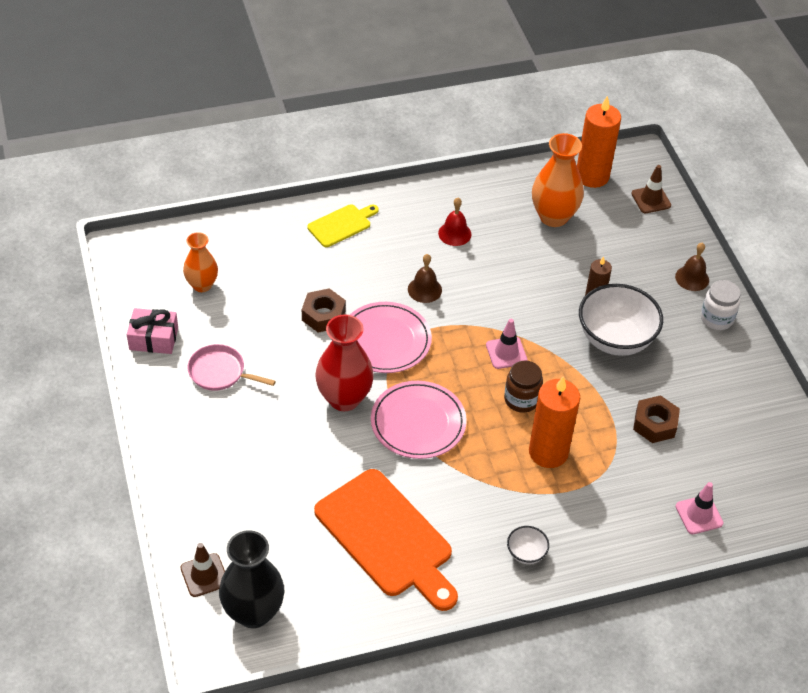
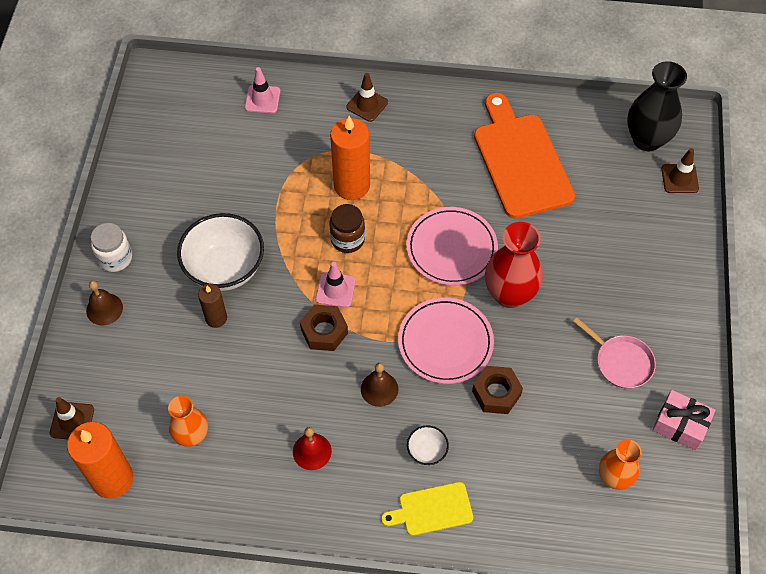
camera: 155 degrees left, 10 degrees up
(526, 553) = (415, 115): white bowl -> white bowl (427, 451)
(553, 217) = (192, 436): orange vase -> orange vase, size x0.64
(585, 547) = (367, 105): none -> brown traffic cone
(654, 424) = (245, 179): brown nut -> brown nut (324, 331)

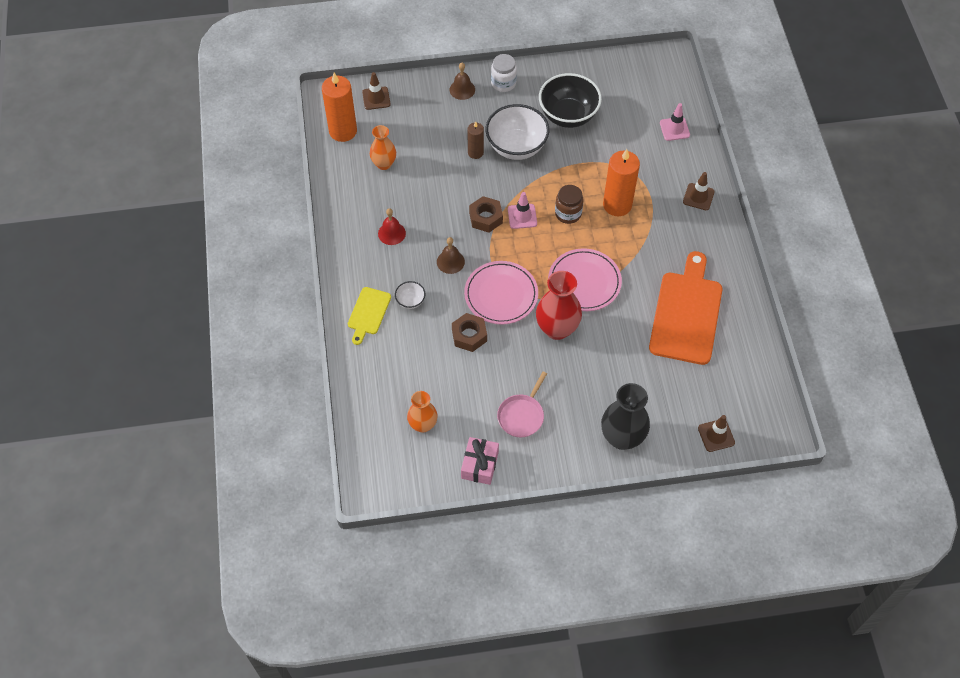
camera: 75 degrees right, 0 degrees up
(198, 200) = (568, 115): none -> black bowl
(432, 509) = (368, 313): yellow cutting board -> yellow cutting board turned 135 degrees counterclockwise
(521, 161) = (686, 313): orange cutting board -> orange cutting board turned 45 degrees counterclockwise
(647, 139) = (748, 404): black vase -> black vase (622, 437)

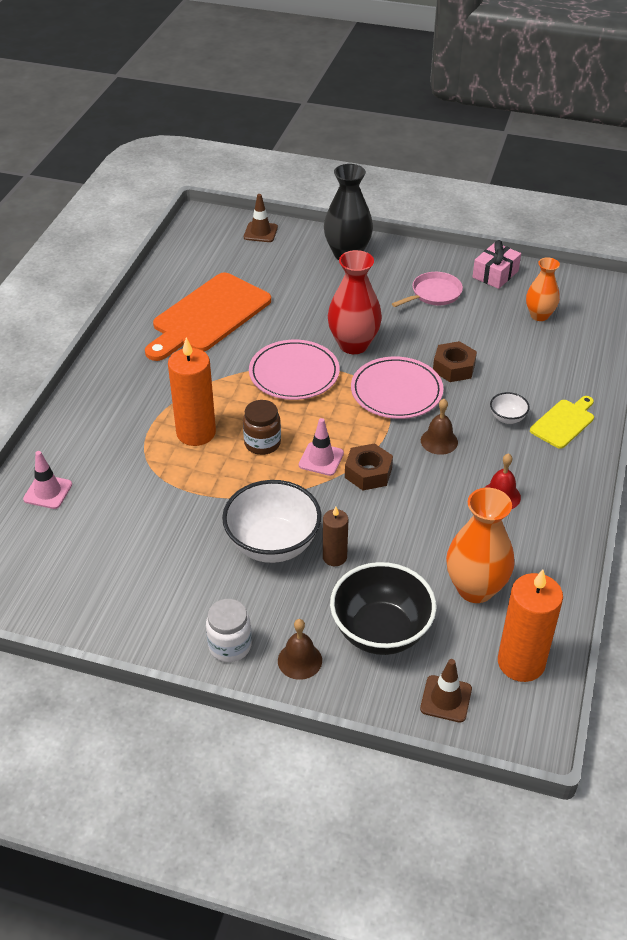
camera: 155 degrees left, 15 degrees down
(384, 164) = (475, 588): orange vase -> orange vase, size x1.57
(568, 115) = (171, 561): black bowl -> black bowl (381, 631)
(698, 197) = (94, 409): brown traffic cone -> none

